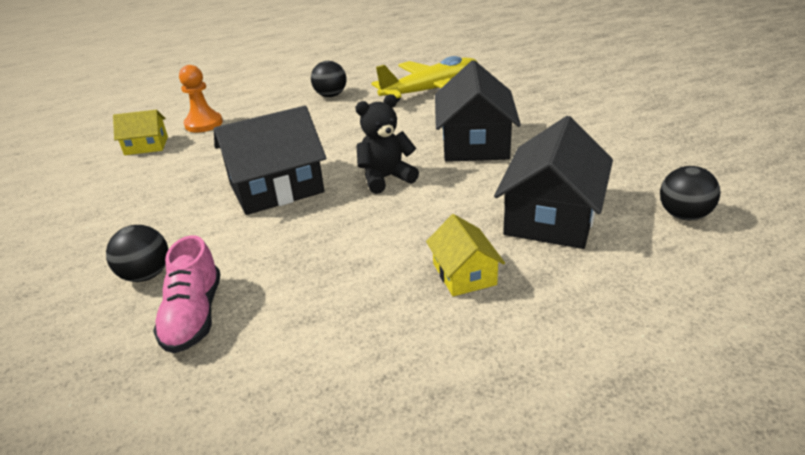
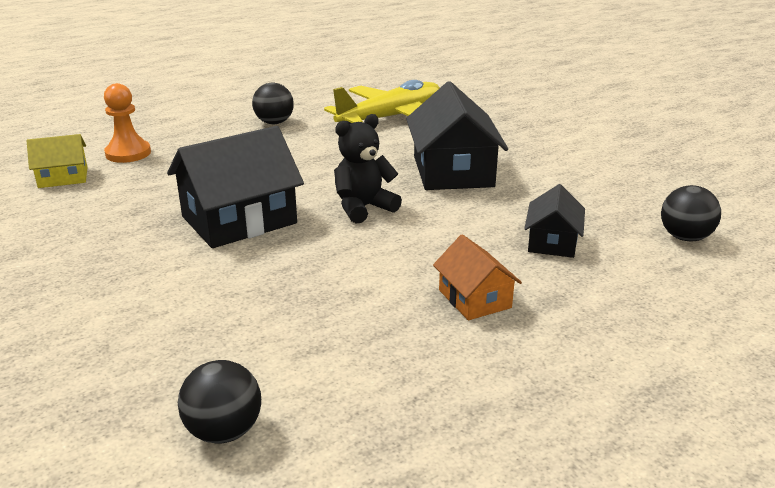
camera: 10 degrees left, 5 degrees down
(146, 275) = (112, 313): black ball -> black ball (224, 431)
(194, 316) = (183, 351): pink shoe -> none
(464, 274) = (474, 299): yellow house -> orange house
(551, 217) = (552, 242): black house -> black house, size x0.55

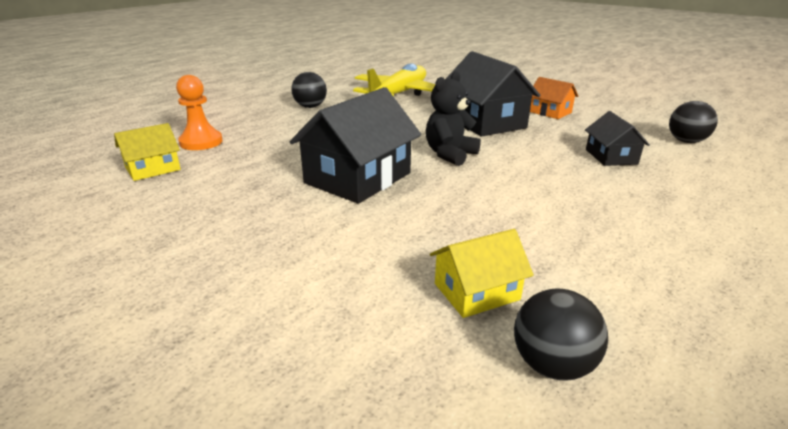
camera: 20 degrees left, 0 degrees up
(230, 356) = (476, 291): none -> yellow house
(474, 299) = (611, 204): orange house -> orange house (550, 112)

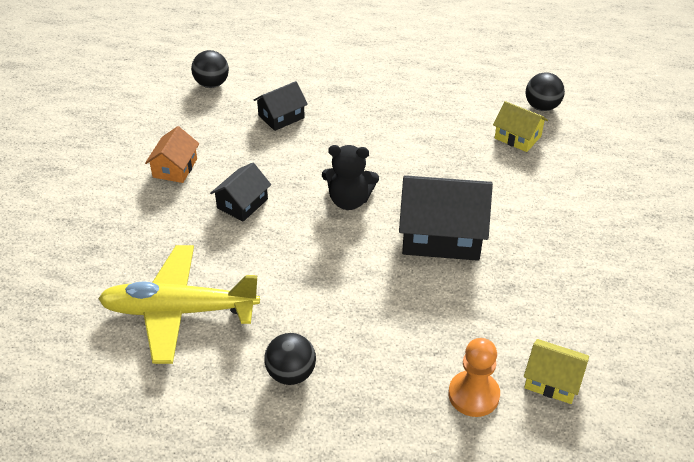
camera: 120 degrees left, 15 degrees up
(485, 122) = (242, 203): black house -> black house, size x0.55

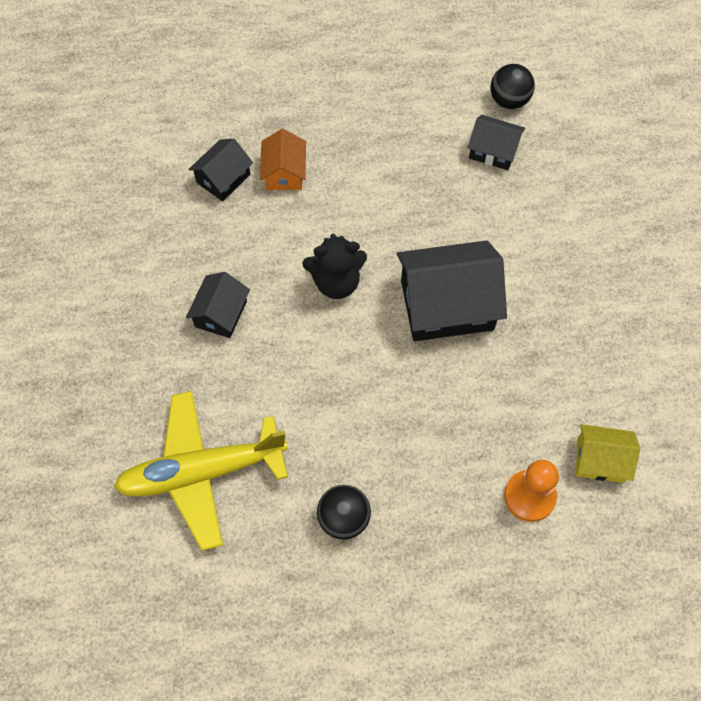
camera: 15 degrees left, 20 degrees up
(175, 168) = (127, 281): orange house -> orange house (284, 172)
(212, 84) = (125, 146): black ball -> none
(518, 137) = (493, 151): yellow house -> black house

